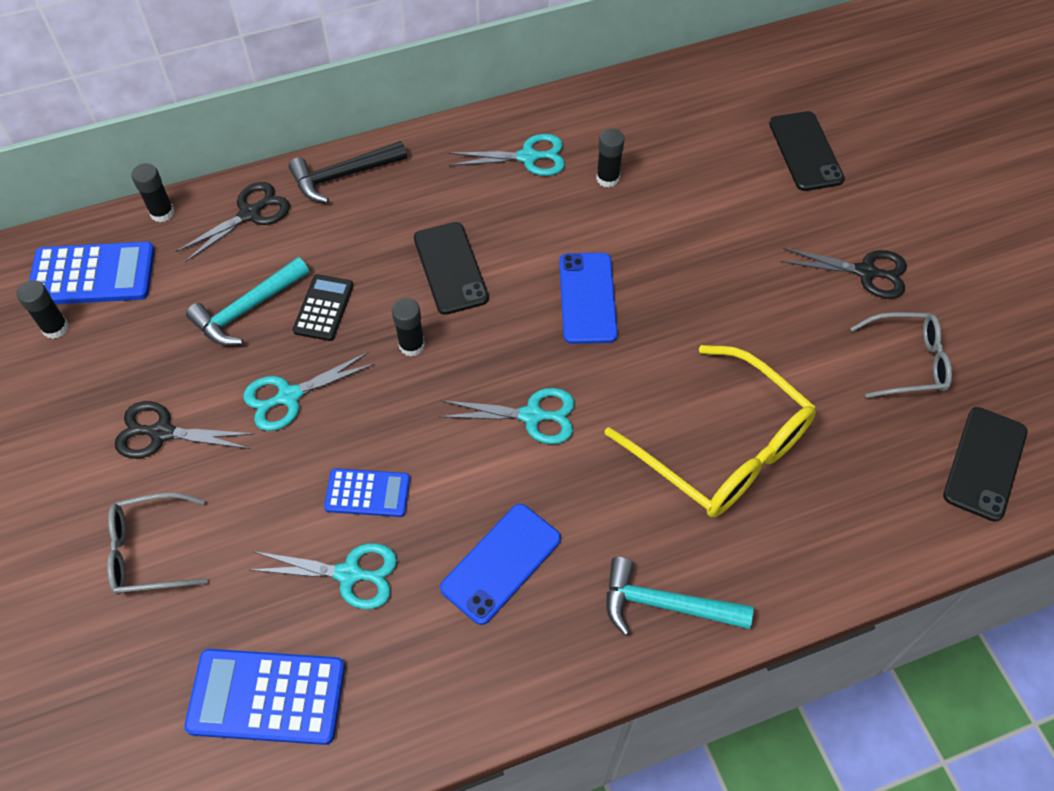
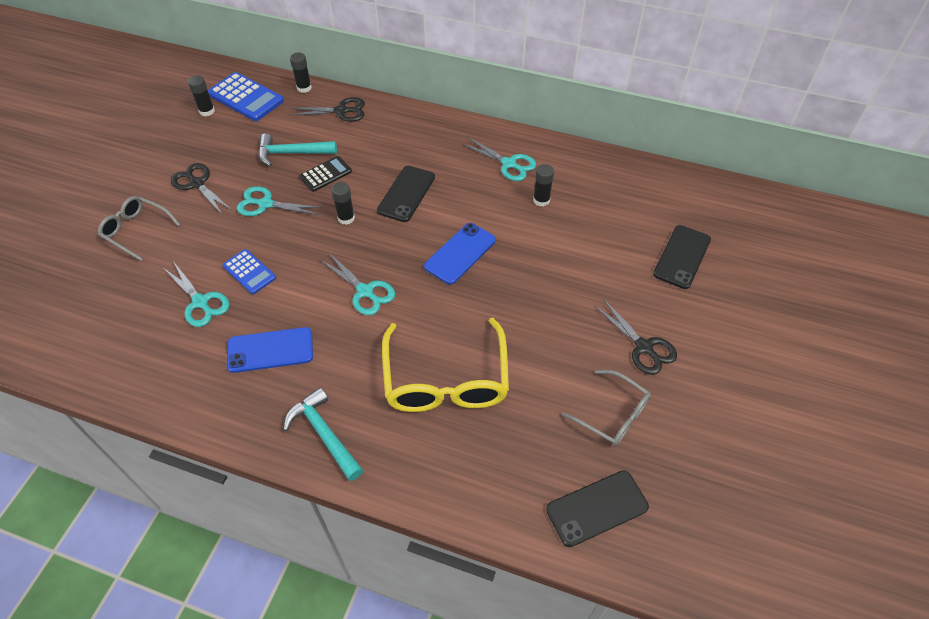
camera: 40 degrees right, 5 degrees down
(267, 696) = (109, 329): blue calculator -> none
(343, 176) = (404, 119): black hammer -> none

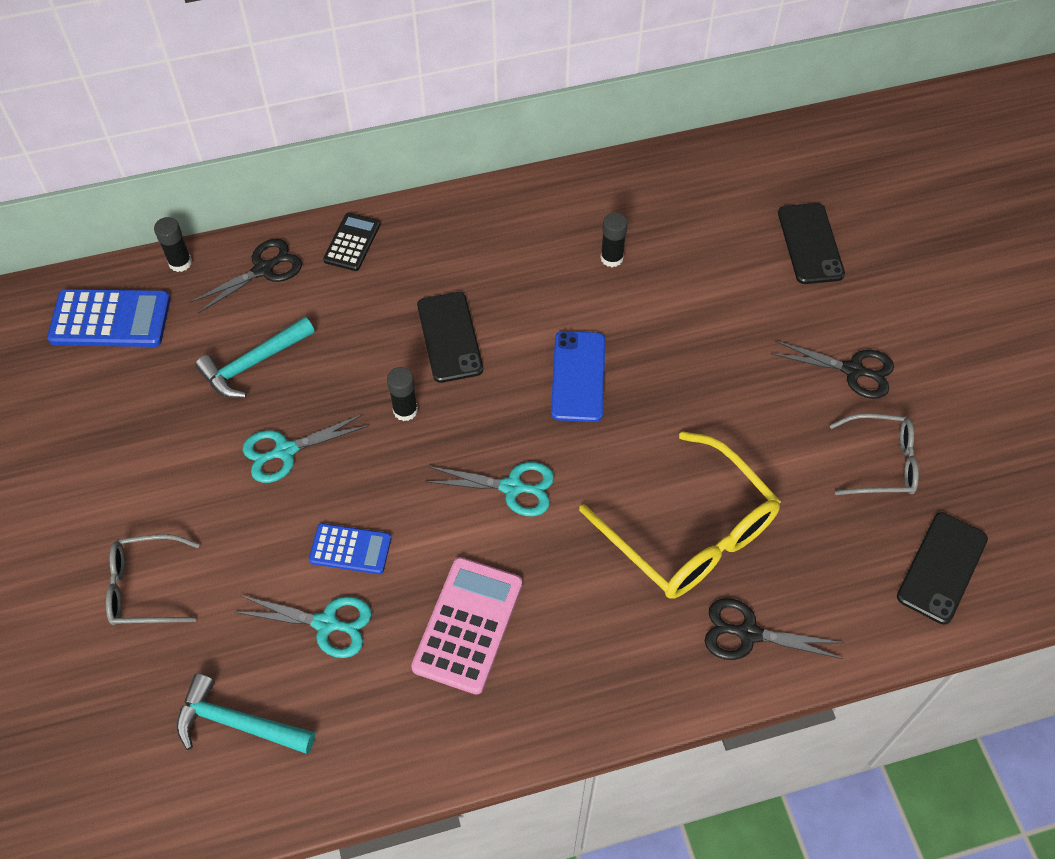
camera: 35 degrees left, 5 degrees up
(197, 183) = (164, 477): black scissors -> black scissors (748, 633)
(207, 111) = (73, 368): black glue stick -> none
(270, 350) = (468, 625): blue phone -> pink calculator
(324, 434) = (617, 677): turquoise hammer -> turquoise hammer (238, 723)
(326, 174) = (325, 368): black calculator -> black calculator (352, 242)
(509, 164) = (536, 231): turquoise scissors -> none

